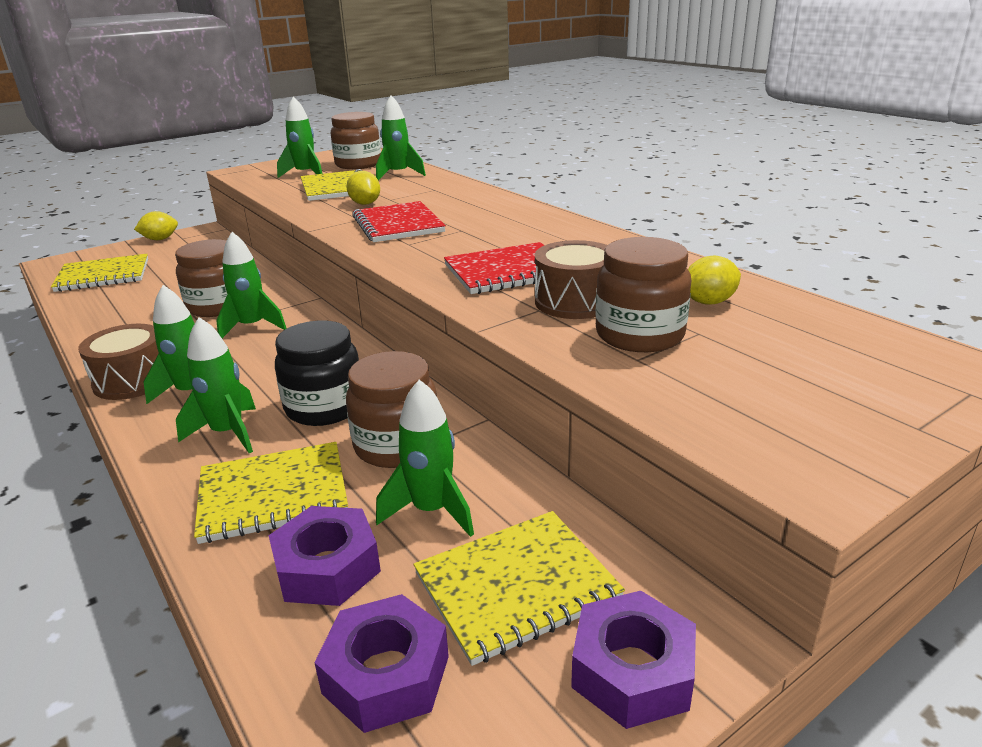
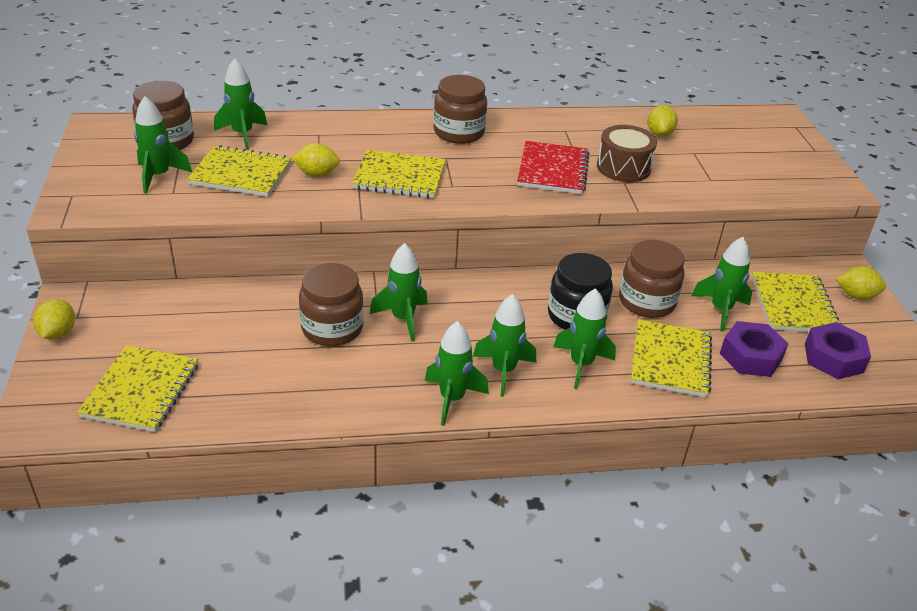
camera: 65 degrees left, 10 degrees up
(132, 380) = (452, 399): brown drum -> green rocket
(398, 225) = (399, 177): red notebook -> yellow notebook
(632, 671) = (856, 296): purple nut -> yellow lemon
(639, 335) = (684, 168): brown jar -> brown jar (459, 132)

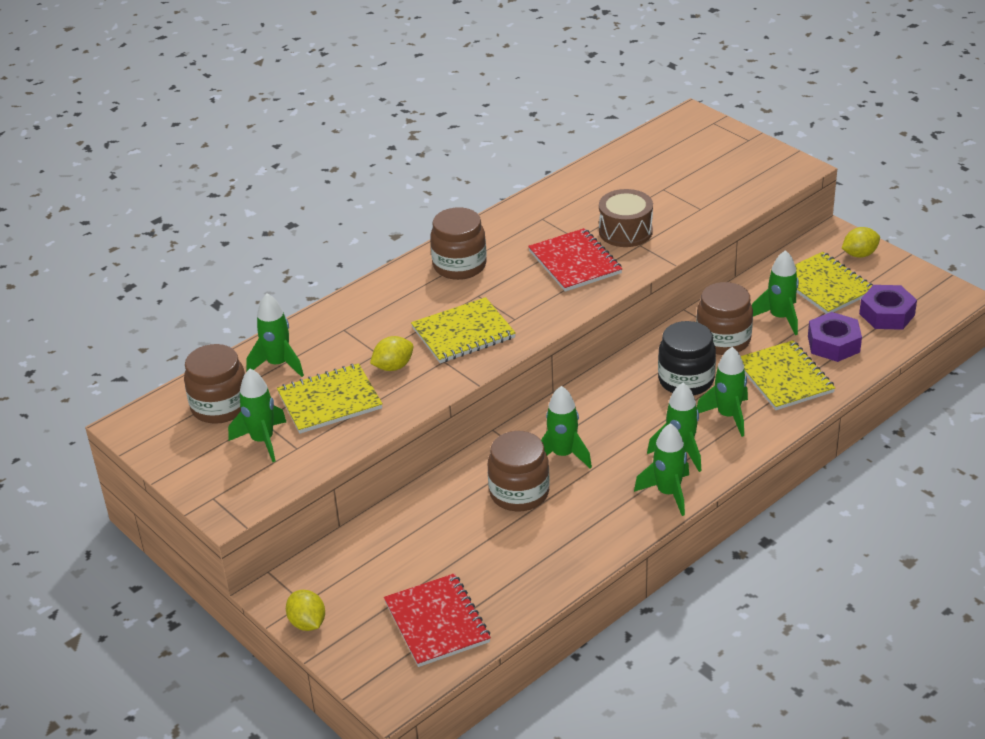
camera: 30 degrees left, 0 degrees up
(141, 390) = (437, 622): yellow notebook -> red notebook
(659, 134) = (619, 184): yellow lemon -> none

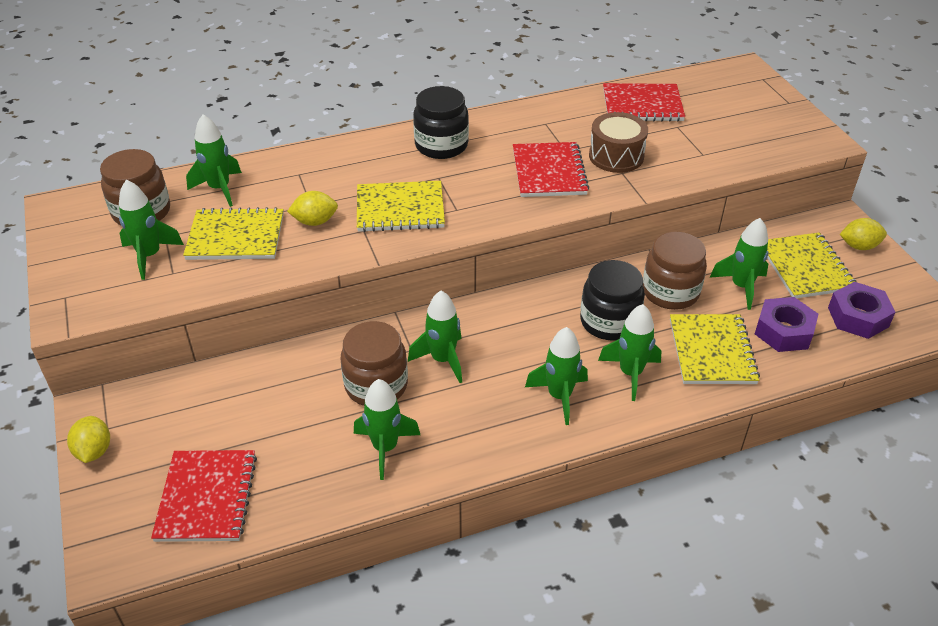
camera: 20 degrees right, 5 degrees up
(459, 266) = (441, 145): brown jar -> black jar
(620, 177) = (642, 105): none -> red notebook
(668, 493) = (520, 438): green rocket -> green rocket (385, 448)

